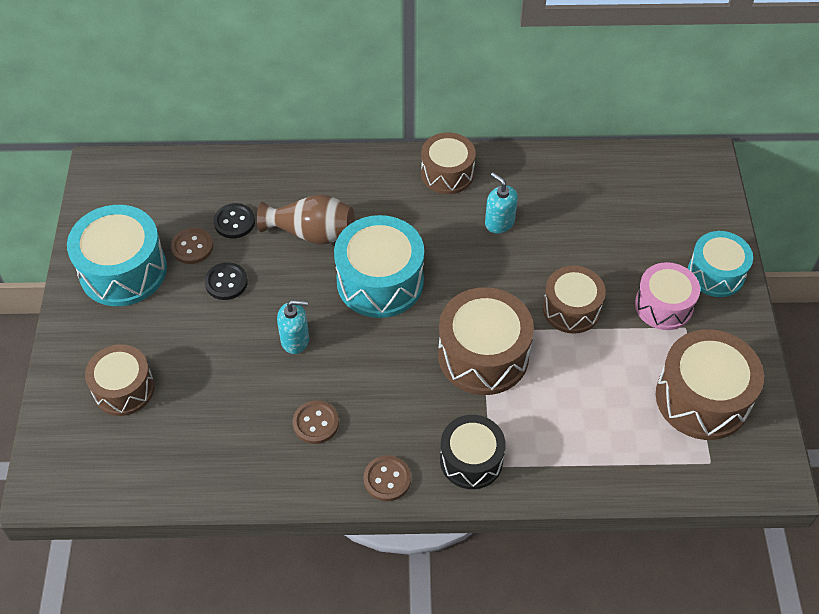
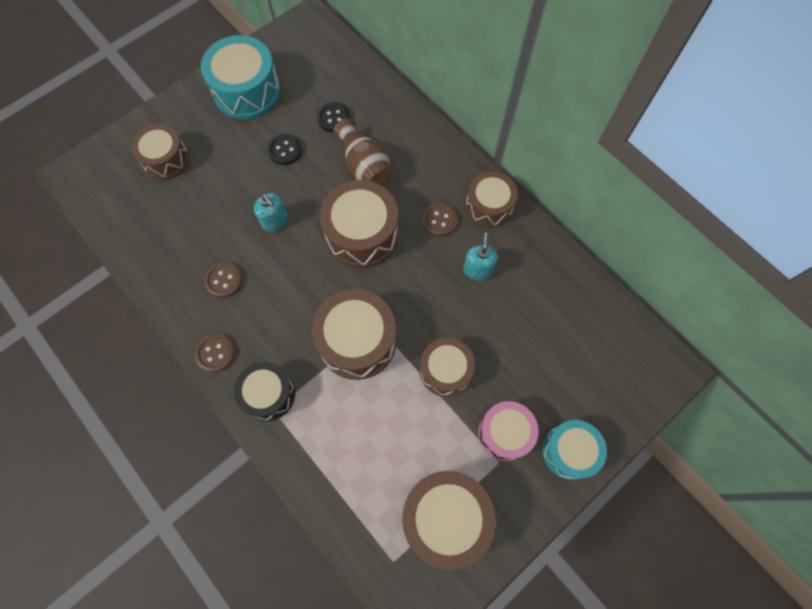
camera: 50 degrees right, 15 degrees up
(192, 247) = (295, 112): brown button -> brown button (439, 220)
(380, 281) = (362, 234): turquoise drum -> brown drum

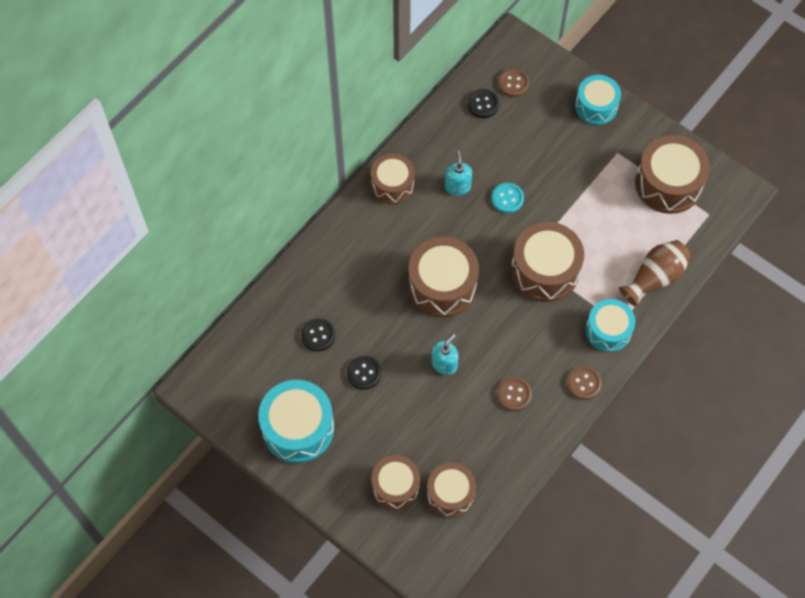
camera: 100 degrees left, 5 degrees down
(269, 394) = (608, 330): black drum -> turquoise drum
(365, 166) = (369, 296): brown vase -> brown vase (655, 278)
(439, 220) = (415, 223): brown button -> brown button (513, 83)
(445, 370) = (554, 199): brown drum -> brown drum (450, 494)
(454, 319) = (507, 198): none -> turquoise button
(477, 270) = (457, 186): turquoise soap dispenser -> turquoise soap dispenser turned 90 degrees clockwise
(504, 433) = (593, 151): pink drum -> none
(583, 316) = (482, 104): none -> black button

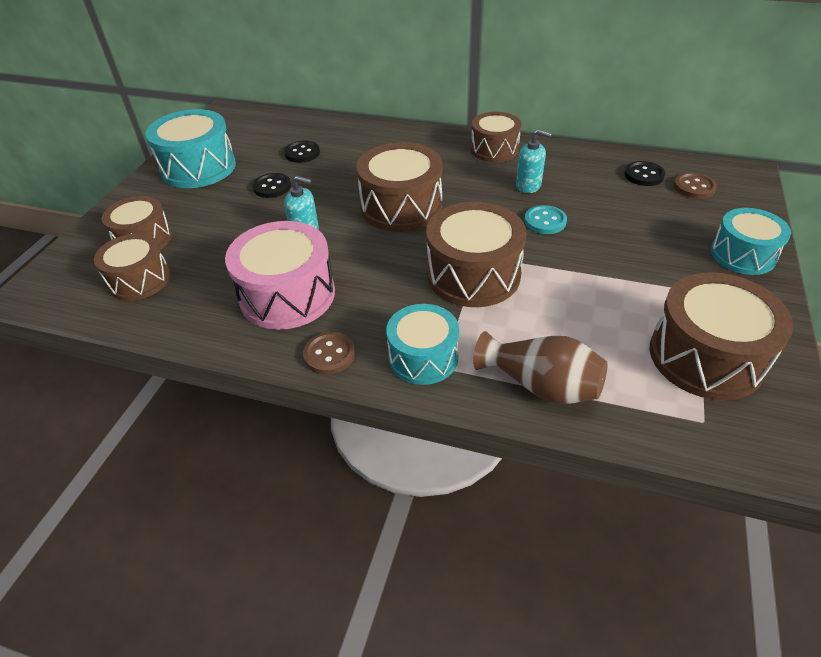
camera: 70 degrees right, 20 degrees down
(457, 186) = (528, 185): turquoise soap dispenser -> turquoise soap dispenser turned 45 degrees clockwise
(514, 394) = (287, 295): brown button -> pink drum

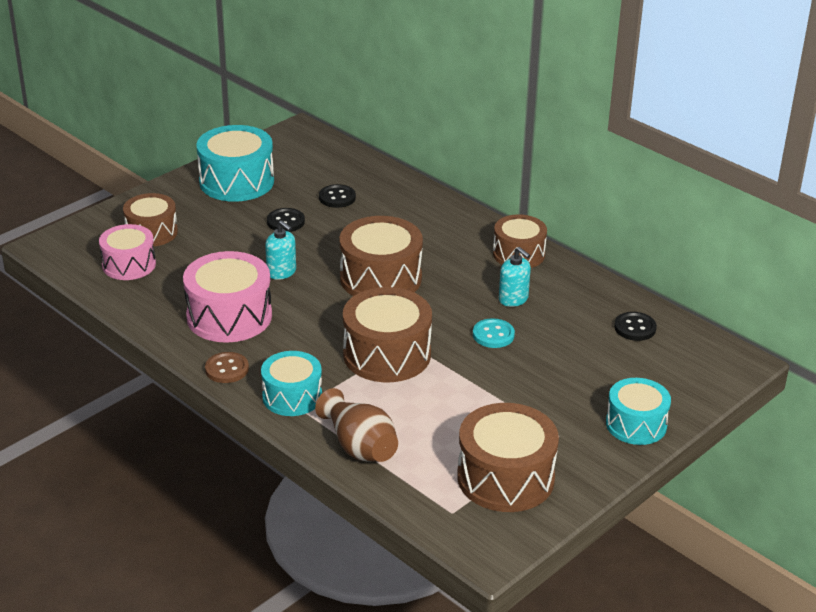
camera: 25 degrees right, 10 degrees down
(139, 280) = (129, 265): brown drum -> pink drum
(694, 187) = (669, 355): brown button -> none

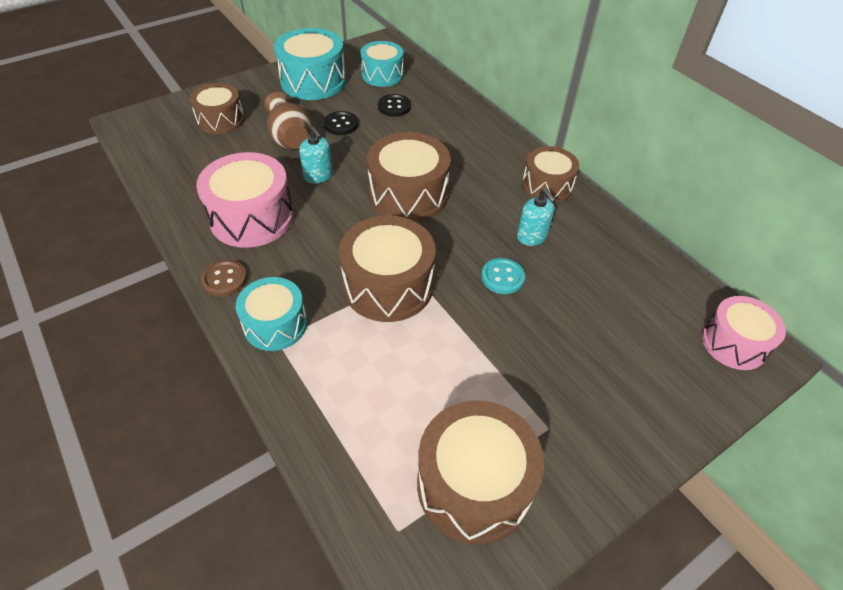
camera: 10 degrees right, 15 degrees up
(129, 265) = (186, 150): pink drum -> pink drum (734, 343)
(359, 446) = (322, 405): brown vase -> brown vase (290, 138)
(635, 328) = (652, 290): black button -> none
(636, 424) = (640, 426): turquoise drum -> turquoise drum (382, 75)

